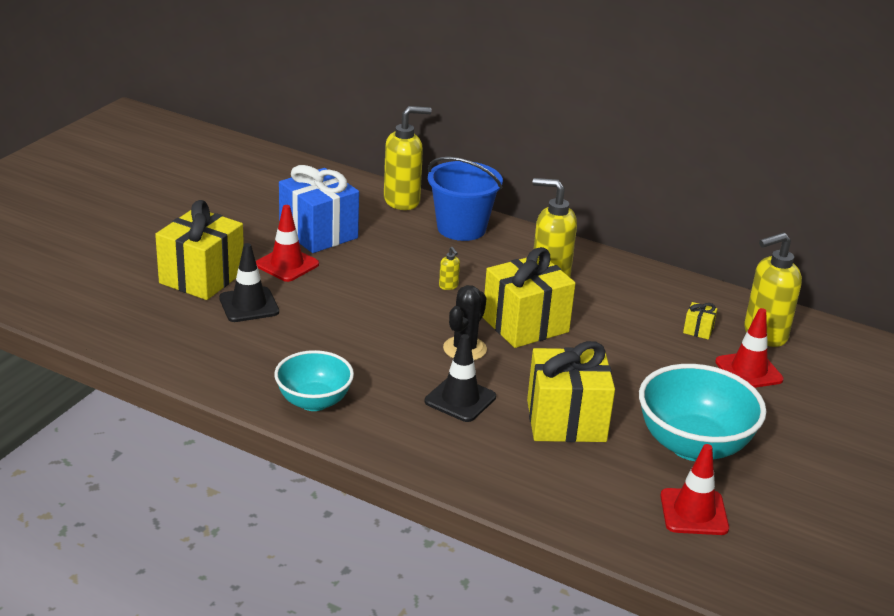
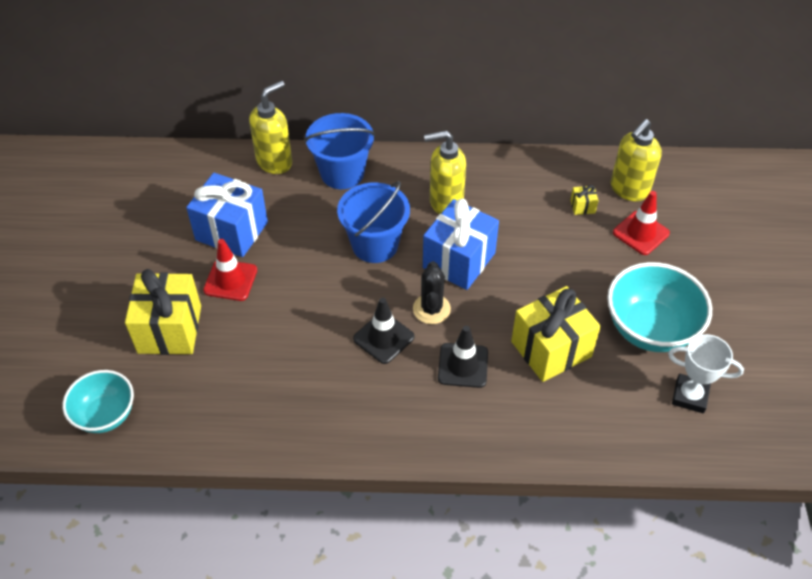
camera: 25 degrees left, 20 degrees up
(249, 305) = (231, 342): black traffic cone -> black traffic cone (383, 338)
(314, 401) = (356, 425): turquoise bowl -> turquoise bowl (106, 415)
(448, 286) = (375, 245): yellow soap dispenser -> blue bucket
(525, 325) = (459, 260): yellow gift -> blue gift
(694, 512) = (690, 396): red traffic cone -> white trophy

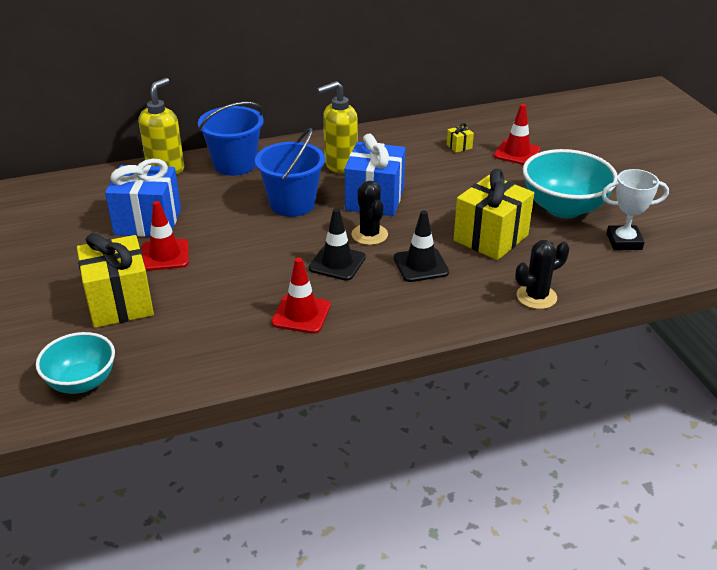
camera: 20 degrees left, 15 degrees down
(322, 394) = (301, 314): none -> red traffic cone
(557, 443) = (536, 297): none -> black cactus
(629, 189) = (490, 130): yellow soap dispenser -> none

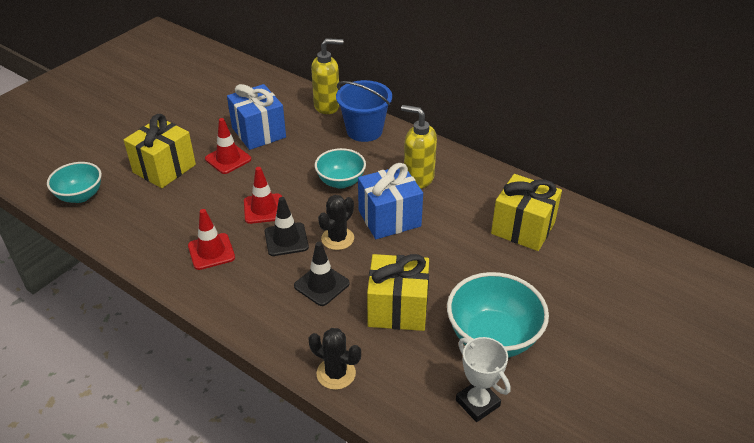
camera: 55 degrees right, 5 degrees up
(292, 204) = (341, 182): blue bucket -> turquoise bowl
(459, 146) = (523, 228): yellow gift -> yellow gift, size x2.49
(517, 153) = (554, 268): red traffic cone -> red traffic cone (263, 209)

